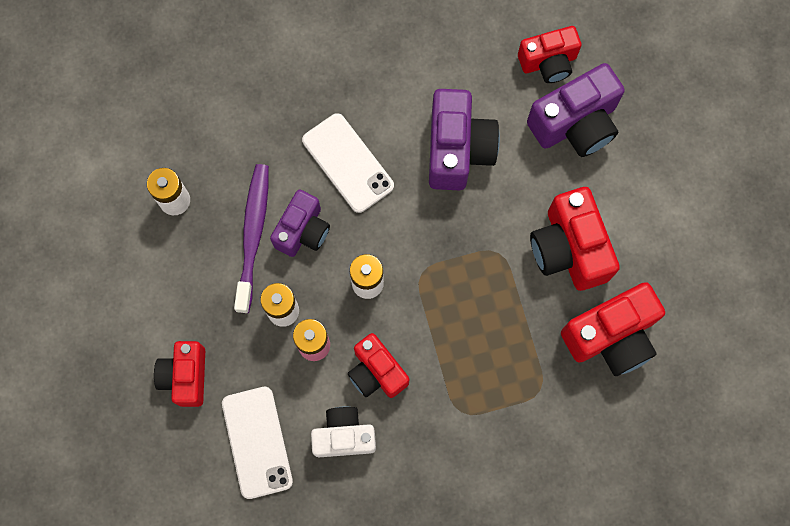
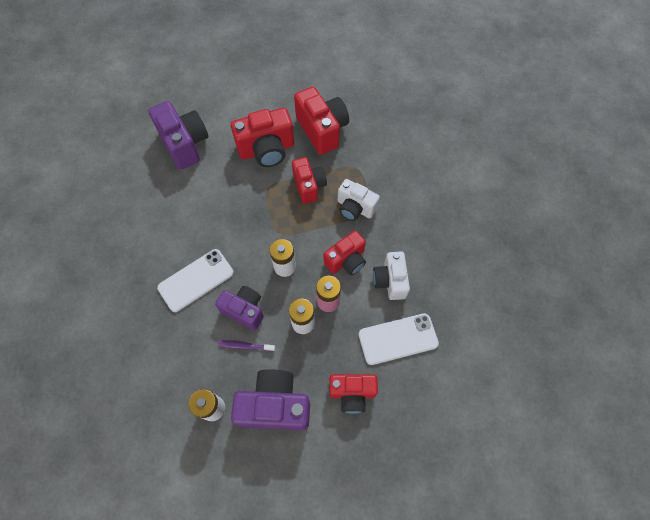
camera: 90 degrees left, 10 degrees down
(253, 235) = (245, 346): purple toothbrush -> purple toothbrush, size x0.51
(458, 150) = (194, 210): purple camera -> purple camera (275, 405)
(465, 387) = (355, 208): none -> white camera
(548, 62) = (140, 157): red camera -> red camera (309, 186)

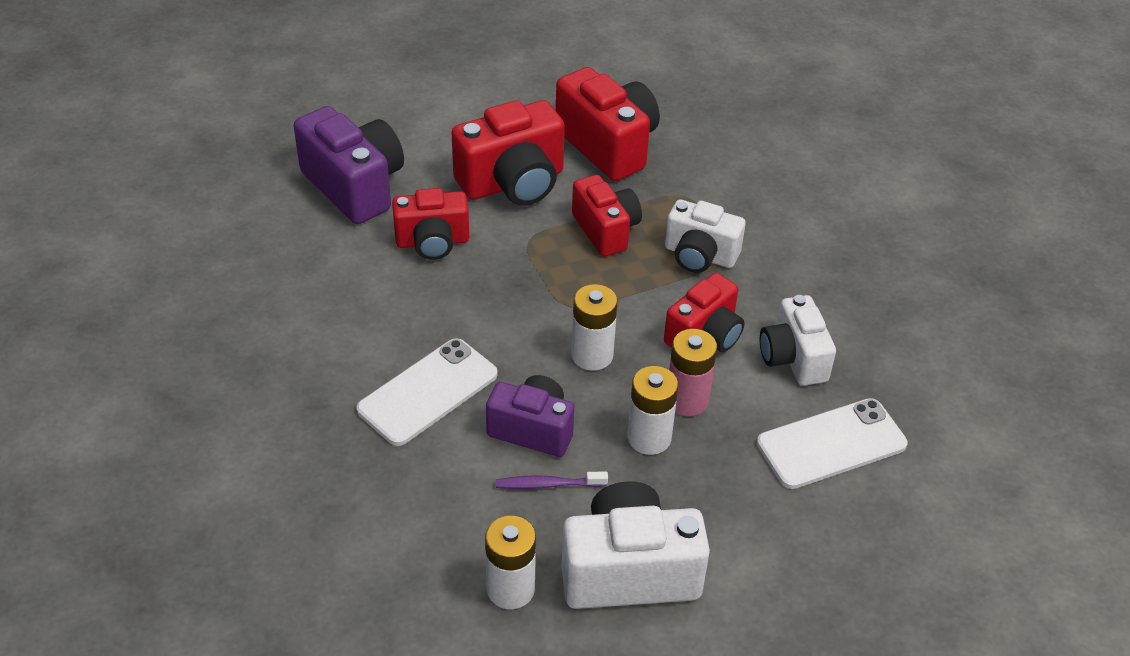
camera: 10 degrees left, 20 degrees down
(275, 405) = (629, 571): purple camera -> white camera
(352, 393) = (769, 536): red camera -> red camera (432, 242)

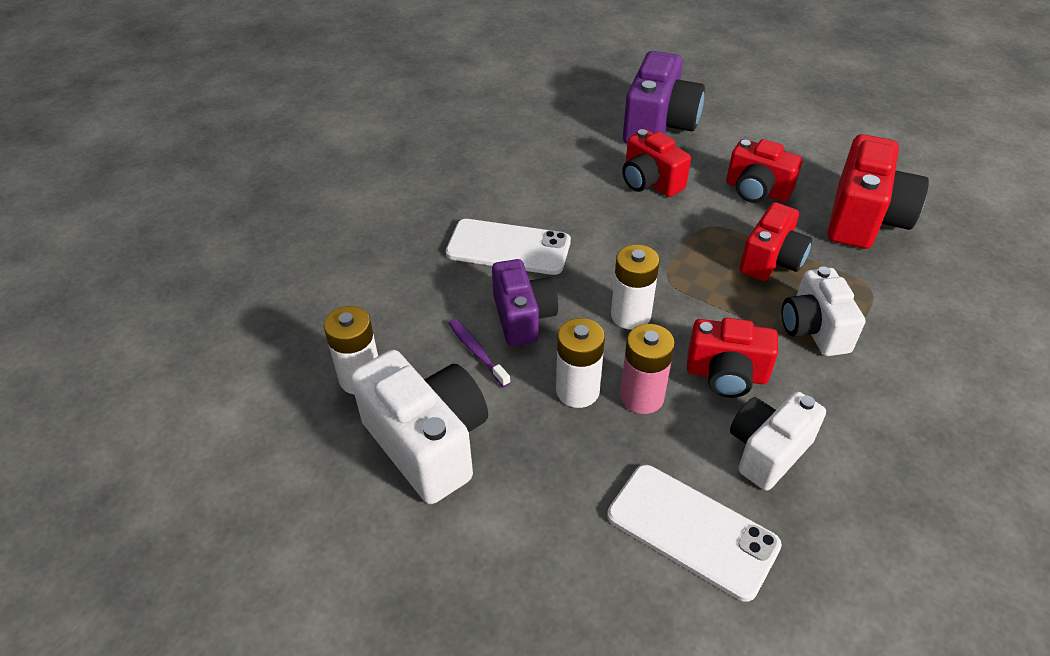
camera: 60 degrees right, 0 degrees up
(513, 183) = (756, 191): red camera -> red camera, size x0.66

